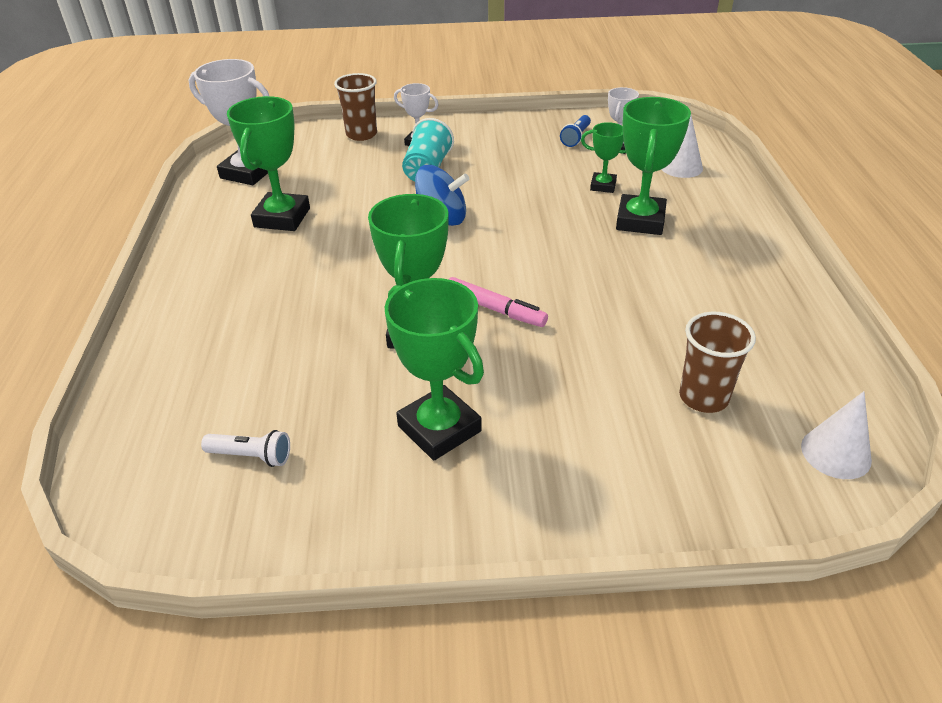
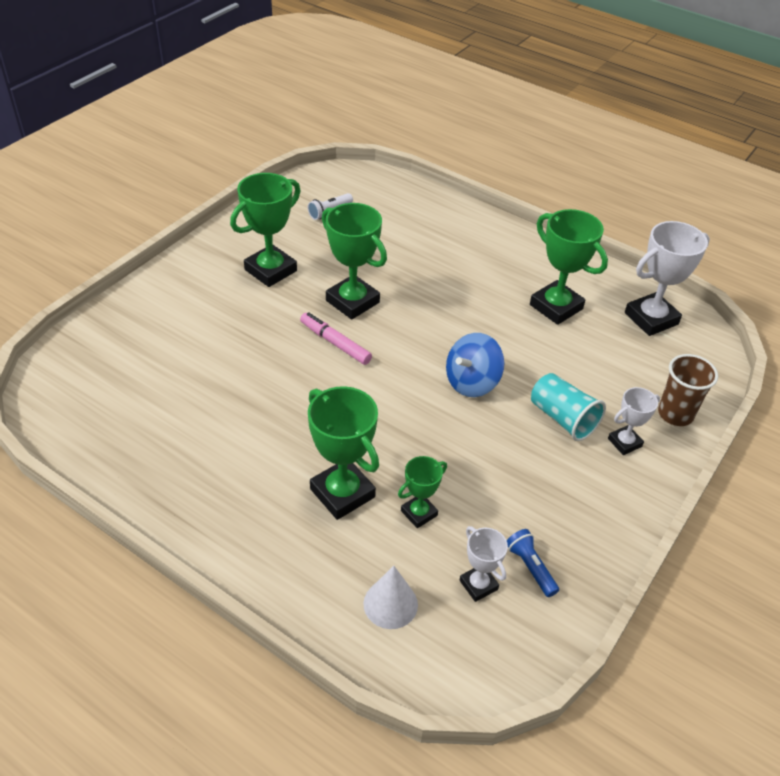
camera: 125 degrees right, 5 degrees up
(439, 428) = (270, 270): green trophy -> green trophy turned 45 degrees counterclockwise
(494, 309) = (335, 343): pink marker -> pink marker turned 60 degrees clockwise
(703, 397) = (158, 374): brown cup -> none
(836, 453) = (60, 391): white cone -> none

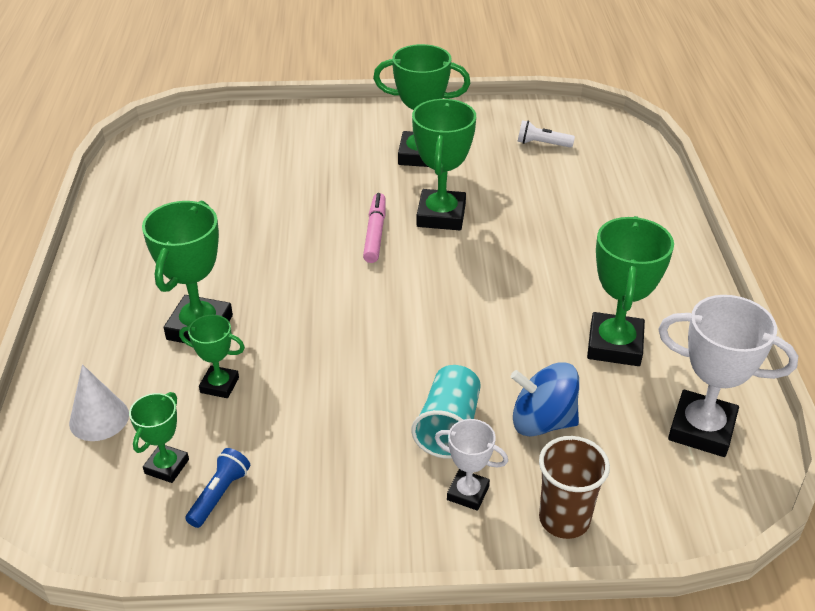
camera: 55 degrees right, 5 degrees down
(472, 382) = (425, 338): blue spinning top -> blue spinning top (542, 421)
(478, 585) = (167, 466): white trophy -> green trophy

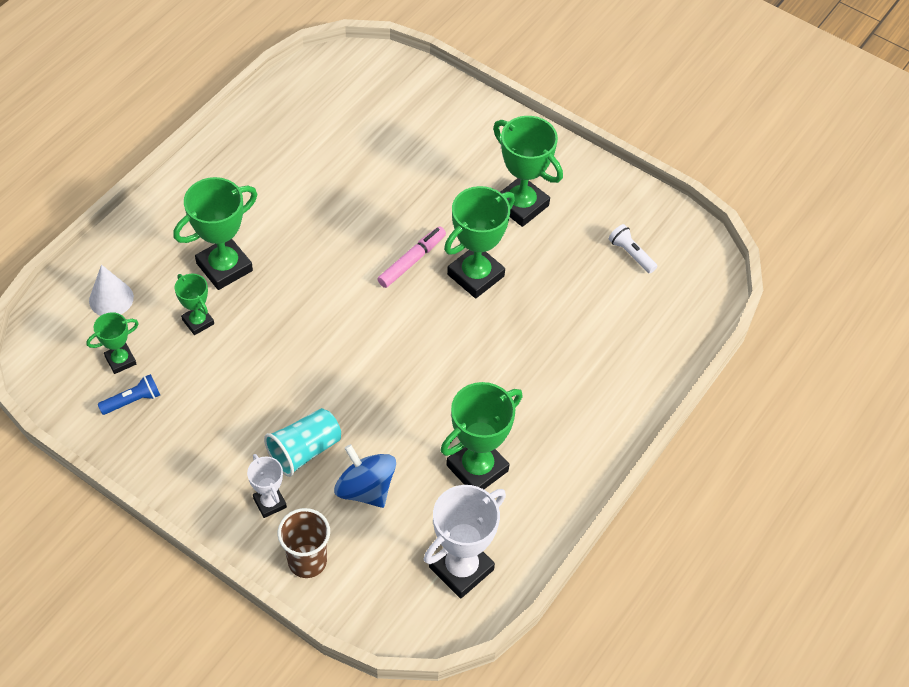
camera: 35 degrees right, 15 degrees up
(701, 429) = (461, 568): white trophy -> white trophy turned 75 degrees clockwise

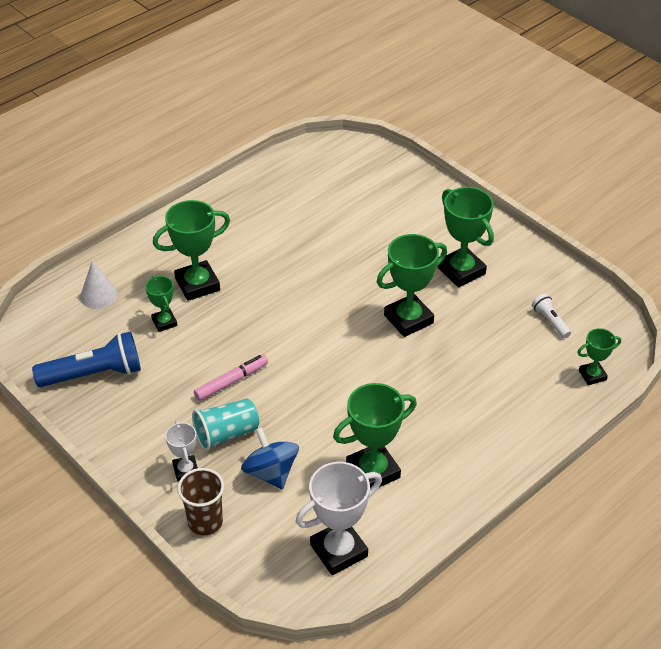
camera: 15 degrees right, 10 degrees down
(120, 360) = (93, 342): green trophy -> green trophy (592, 375)
(132, 400) = (94, 374): blue flashlight -> blue flashlight, size x2.00
(411, 261) = (355, 301): pink marker -> pink marker (231, 382)

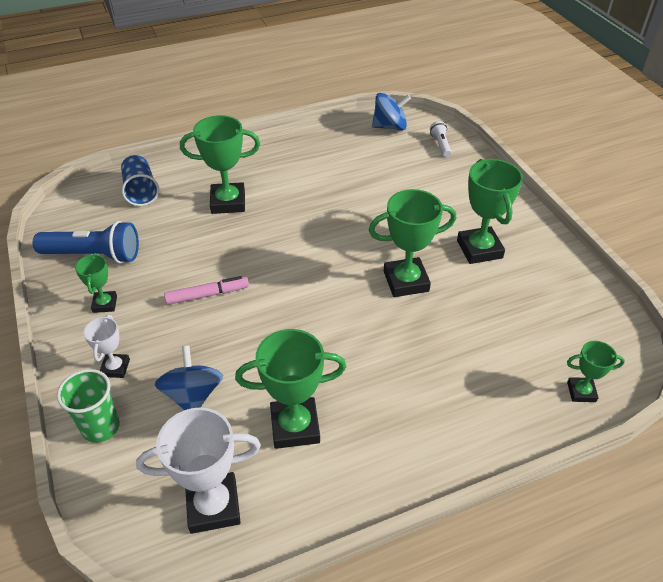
camera: 20 degrees right, 0 degrees up
(99, 295) = (141, 191): white cone -> blue cup
(164, 322) = (181, 227): green trophy -> green trophy (105, 304)
(205, 522) = (101, 427): brown cup -> green cup
(226, 434) = (174, 343): turquoise cup -> none
(319, 159) = (390, 127): none -> blue spinning top
(550, 321) = (553, 321): white flashlight -> white flashlight (440, 145)

